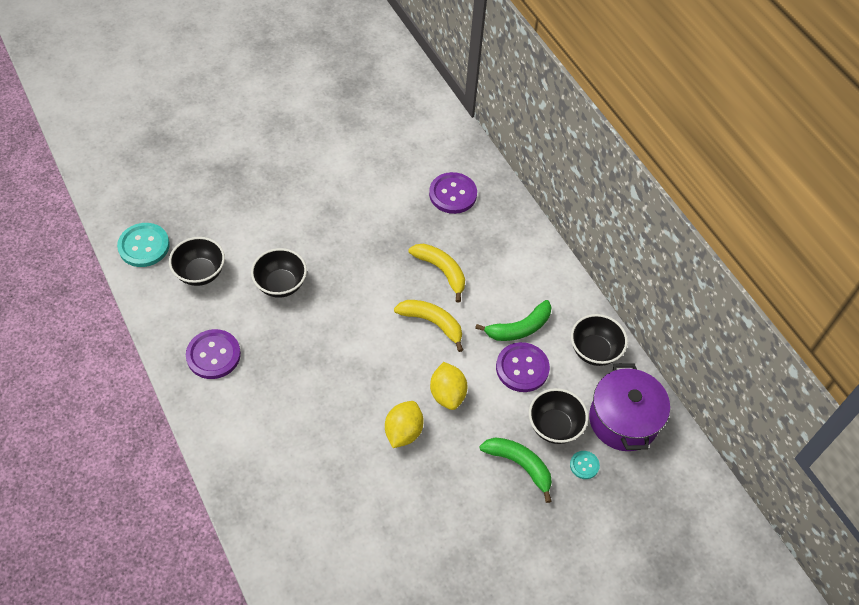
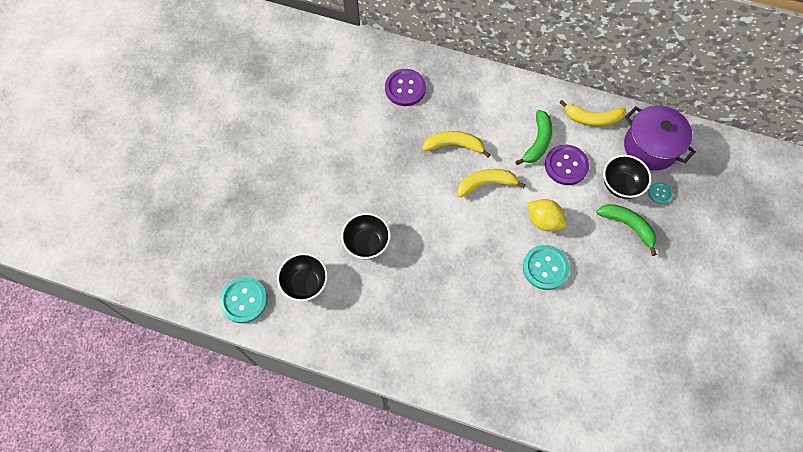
camera: 40 degrees left, 10 degrees up
(213, 355) = (378, 329): purple button -> none
(403, 432) = (545, 268): yellow lemon -> turquoise button
(520, 465) = (628, 226): green banana -> green banana turned 45 degrees clockwise
(594, 351) = (592, 119): black bowl -> yellow banana

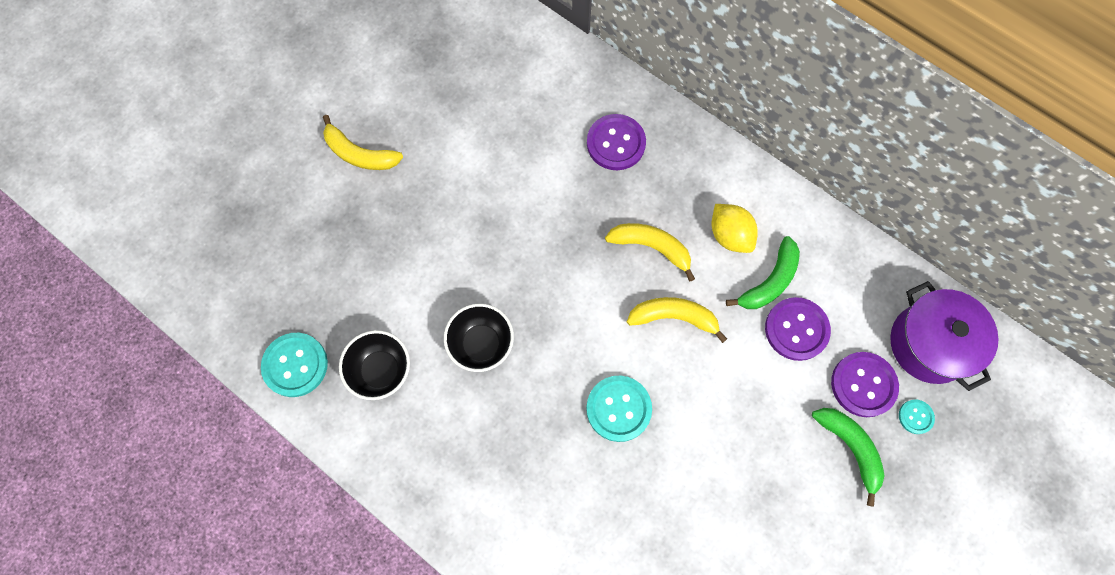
camera: 20 degrees right, 5 degrees up
(543, 221) = (733, 398): yellow lemon -> yellow lemon (729, 235)
(545, 268) = (709, 466): turquoise button -> turquoise button (618, 409)
(592, 119) = (861, 274): yellow banana -> yellow banana (359, 154)
(620, 185) = (863, 385): black bowl -> purple button

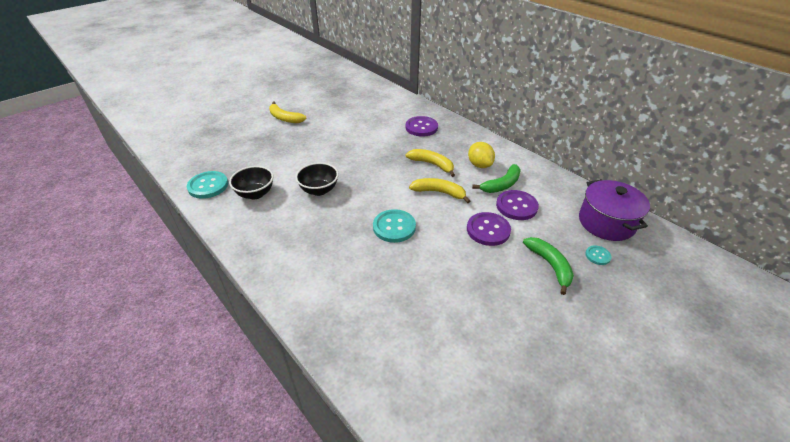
camera: 10 degrees right, 30 degrees down
(863, 385) = (560, 236): purple button -> purple button (488, 230)

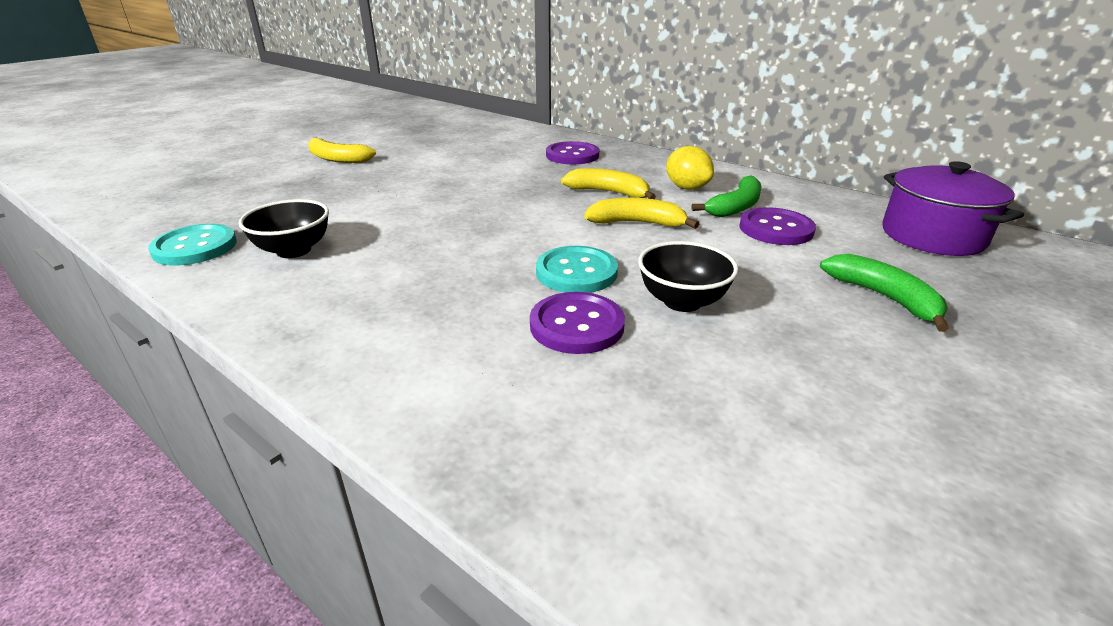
camera: 10 degrees left, 10 degrees down
(319, 190) = (418, 236): black bowl -> black bowl (682, 301)
(488, 230) = (747, 261): purple button -> purple button (577, 325)
(597, 256) = (952, 277): turquoise button -> none

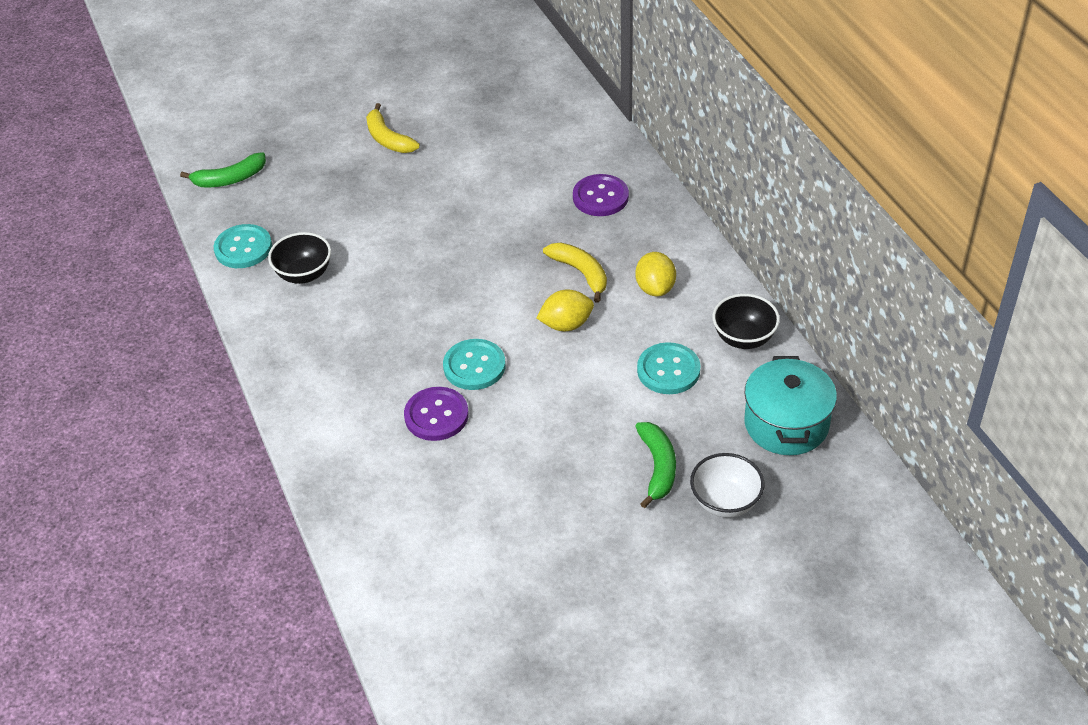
camera: 30 degrees right, 15 degrees up
(637, 223) = (566, 324): yellow banana -> yellow lemon
(682, 301) = (519, 420): black bowl -> black bowl (744, 338)
(735, 207) = (668, 330): green banana -> green banana (229, 179)
(776, 229) = (668, 370): purple button -> turquoise button
(932, 236) = (786, 424): purple pot -> turquoise pot
(994, 305) = (725, 502): none -> white bowl

